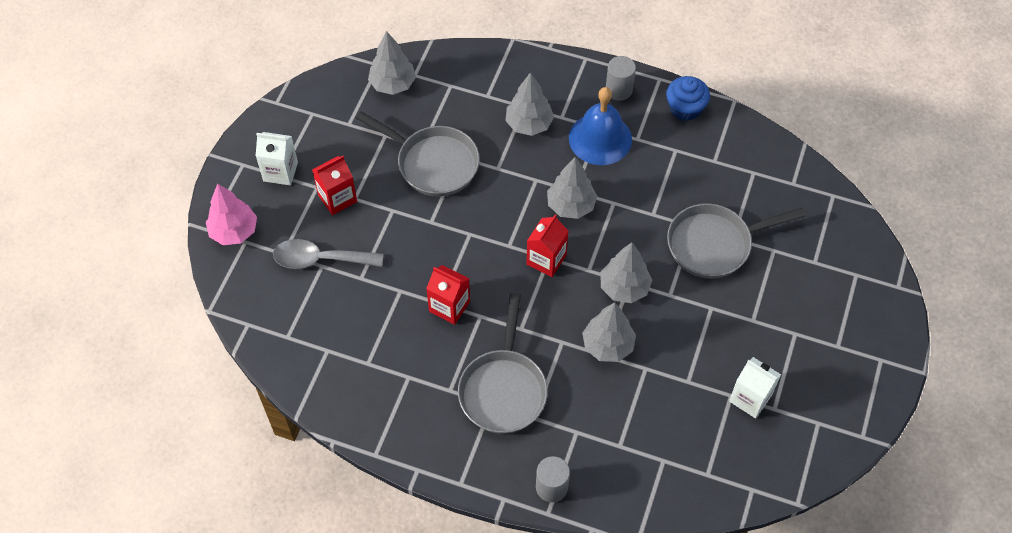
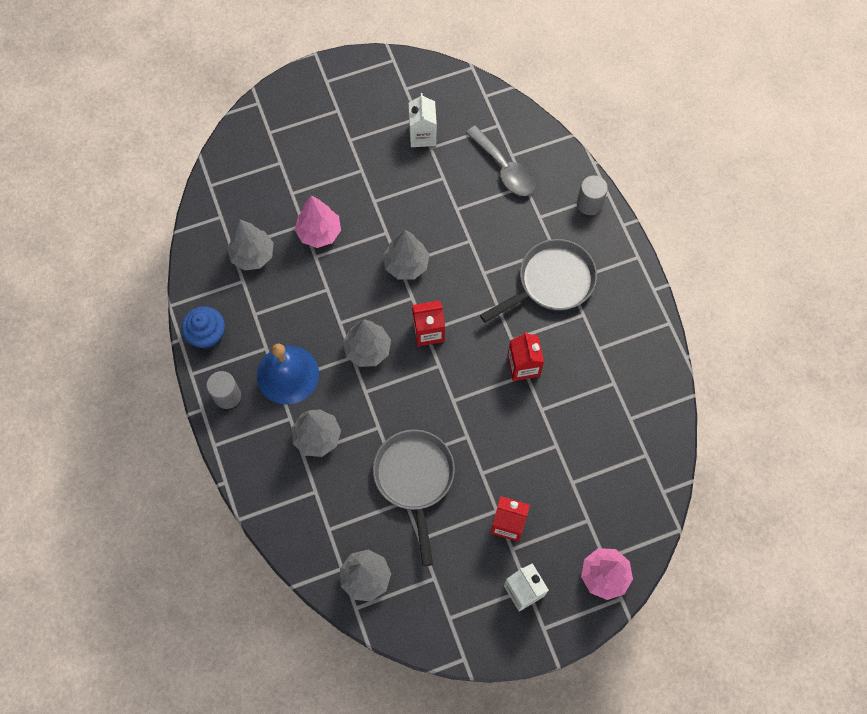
camera: 130 degrees left, 10 degrees up
(320, 259) = (568, 488): grey spoon -> grey spoon (504, 168)
(607, 345) = (460, 243): grey tree -> grey tree (252, 255)
(714, 244) = (319, 232): grey pan -> pink tree

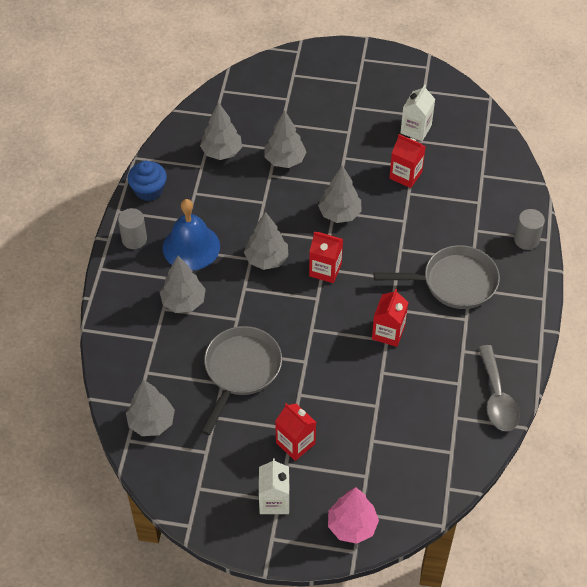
camera: 30 degrees right, 15 degrees down
(319, 232) = (284, 160): pink tree -> grey tree
(442, 191) = (405, 175): none -> red carton
(504, 168) = (469, 182): grey spoon -> grey spoon (497, 397)

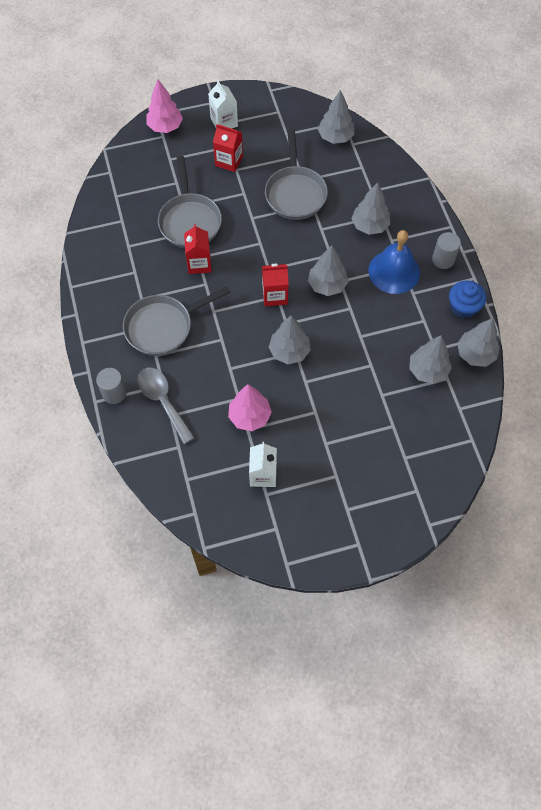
camera: 155 degrees right, 10 degrees up
(284, 160) = (367, 386): grey tree -> grey tree (475, 354)
(377, 385) = (189, 221): none -> grey pan
(405, 175) = (249, 416): red carton -> pink tree
(497, 397) = (95, 246): grey spoon -> grey spoon (163, 401)

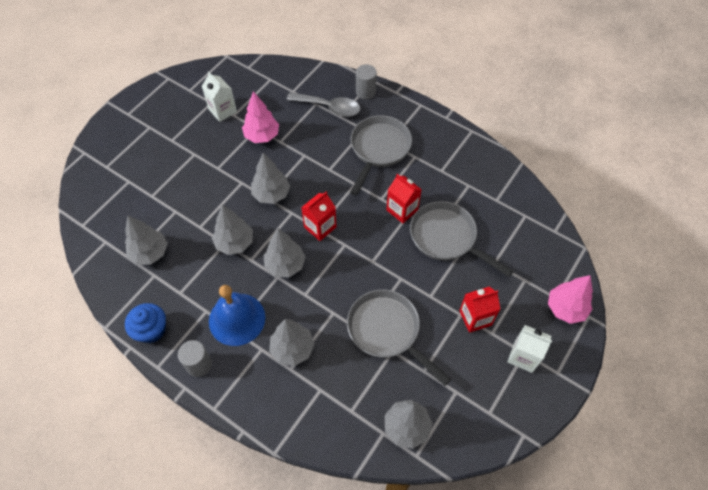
camera: 140 degrees right, 5 degrees down
(475, 354) = (116, 294): grey tree -> grey tree (235, 243)

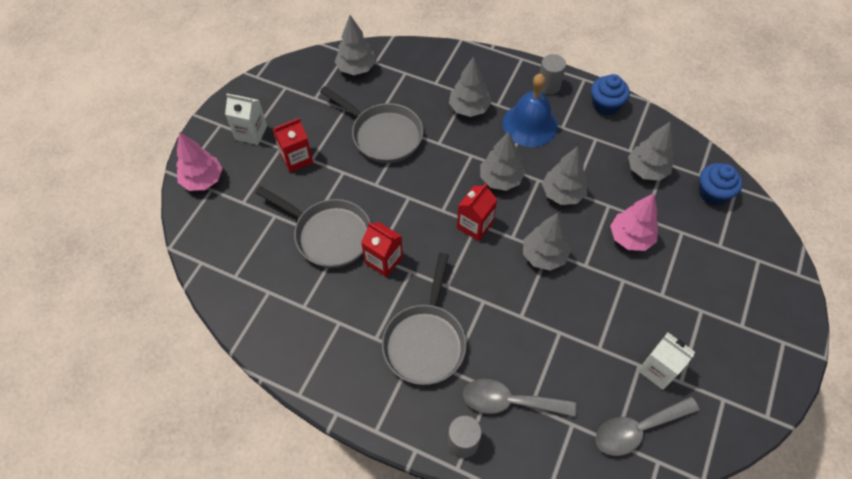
camera: 170 degrees right, 0 degrees up
(105, 223) = (712, 193): none -> blue cupcake
(253, 83) = (637, 429): none -> grey spoon
(262, 136) = (587, 336): pink tree -> pink tree (630, 238)

